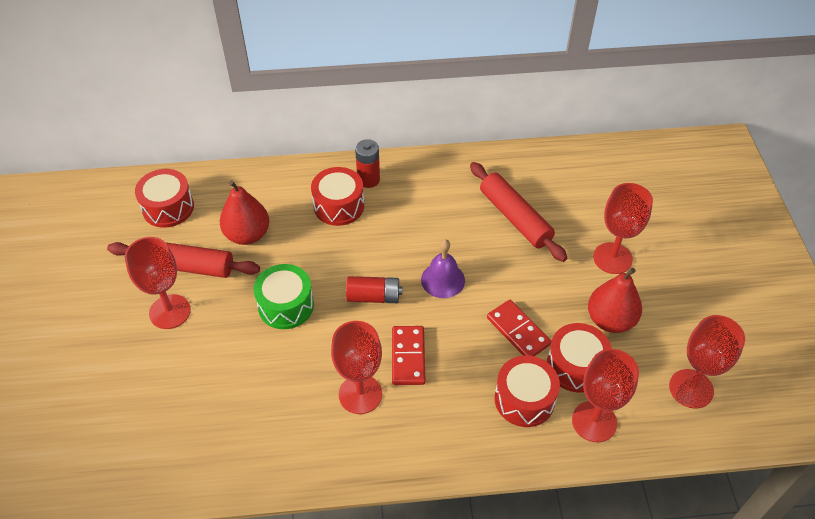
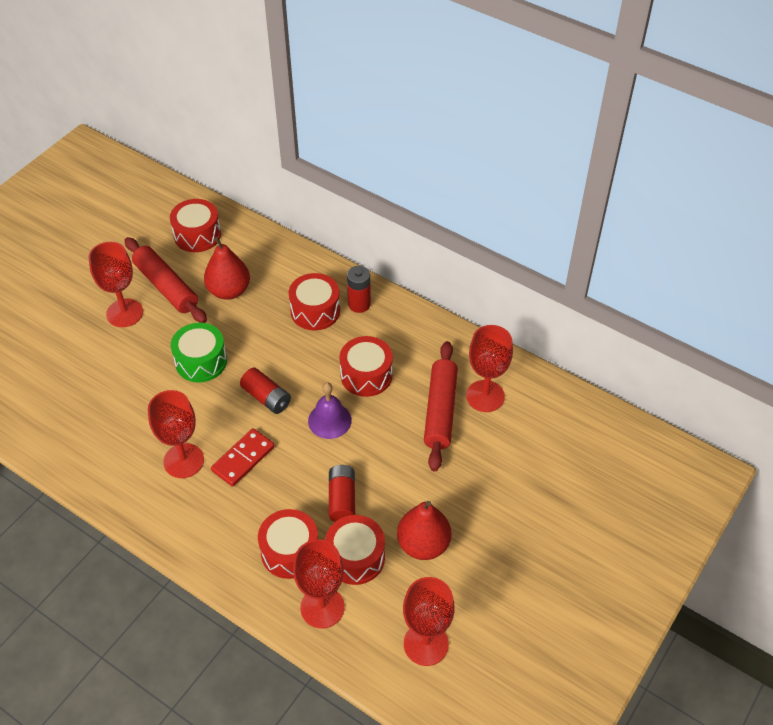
camera: 40 degrees right, 0 degrees up
(433, 228) = (366, 375): none -> red drum
(518, 331) = (342, 499): red domino -> red battery
(612, 258) = (483, 498): red goblet -> red goblet (485, 396)

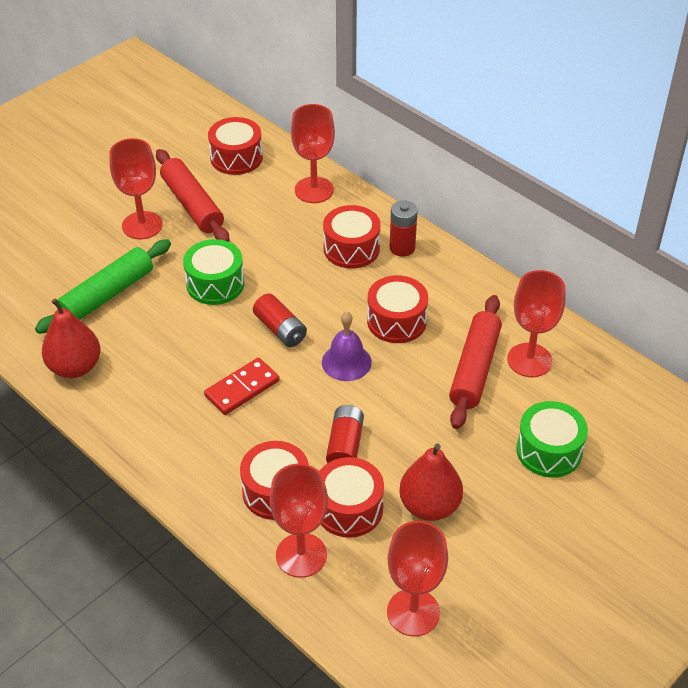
camera: 10 degrees right, 5 degrees down
(106, 385) = (107, 295): none -> green rolling pin
(183, 461) = (176, 381): red goblet -> red goblet (314, 190)
(229, 291) = (260, 217): red pear -> red pear (75, 367)
(514, 478) = (549, 451): none -> green drum

